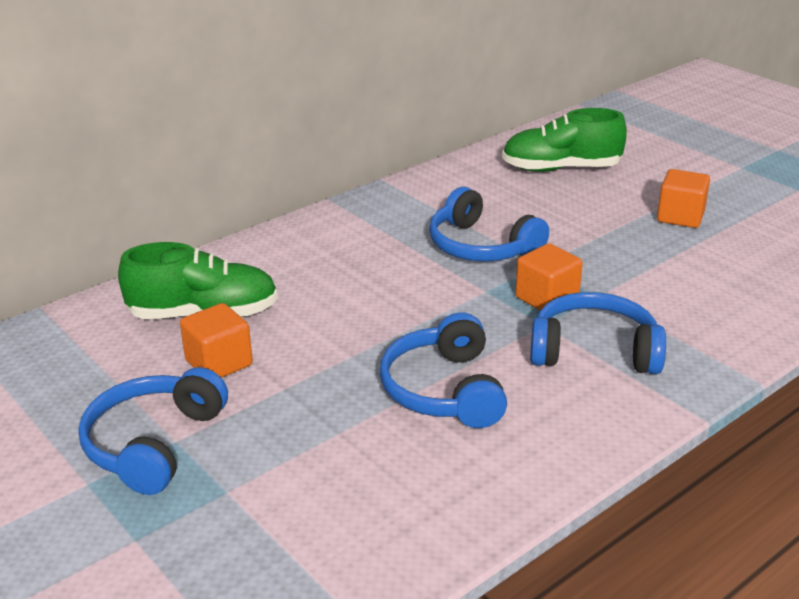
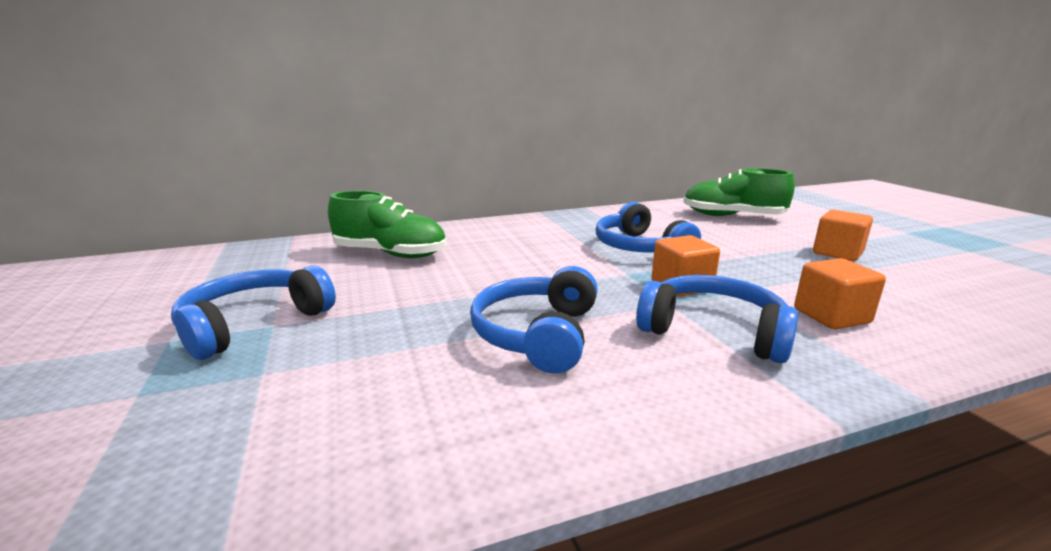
camera: 20 degrees right, 10 degrees down
(219, 363) = (367, 282): orange cube -> orange cube (831, 316)

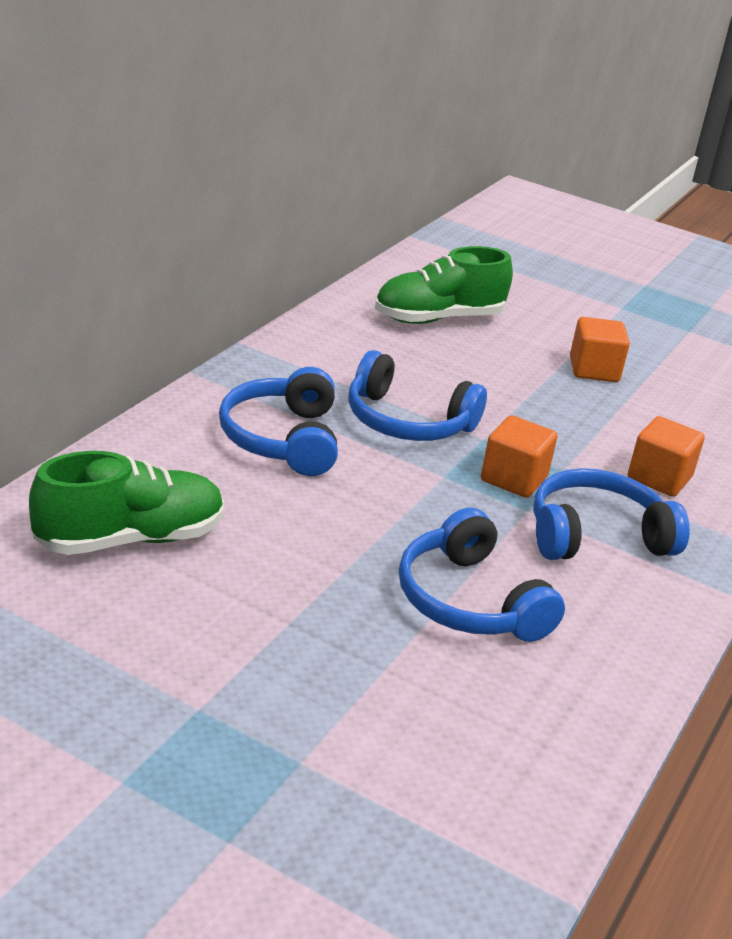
camera: 45 degrees left, 10 degrees up
(254, 324) = (174, 716): blue headphones -> blue headphones (282, 439)

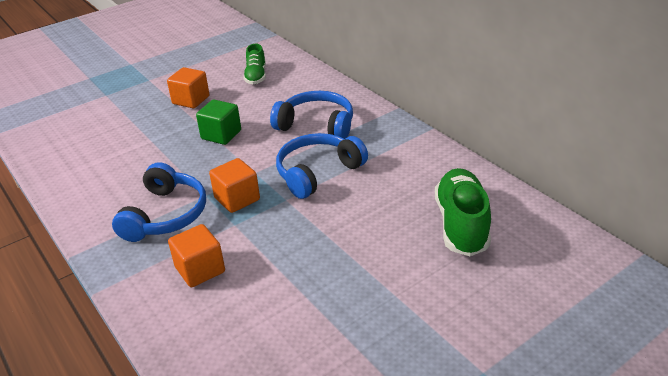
camera: 120 degrees right, 5 degrees up
(130, 539) = (256, 76): green shoe -> green shoe, size x0.60
(365, 533) = (221, 135): none -> green cube
(469, 601) = (151, 153): blue headphones -> none
(594, 370) = (359, 294): orange cube -> orange cube (191, 100)

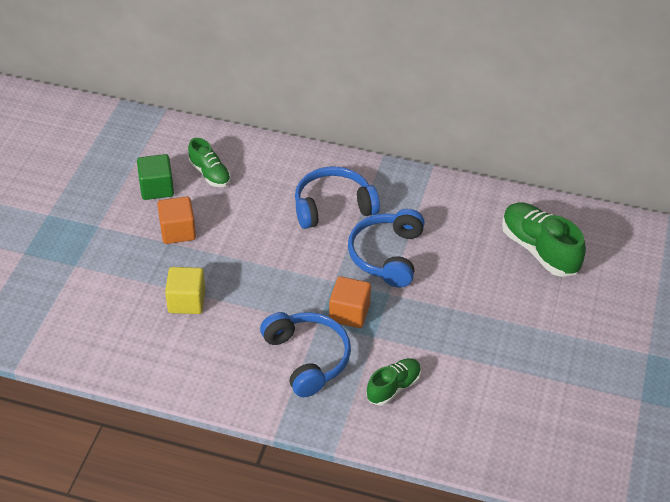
camera: 40 degrees left, 10 degrees up
(139, 142) = (186, 301): none -> yellow cube
(200, 269) = (393, 387): orange cube -> green shoe
(221, 135) = (258, 257): green cube -> green cube (156, 188)

